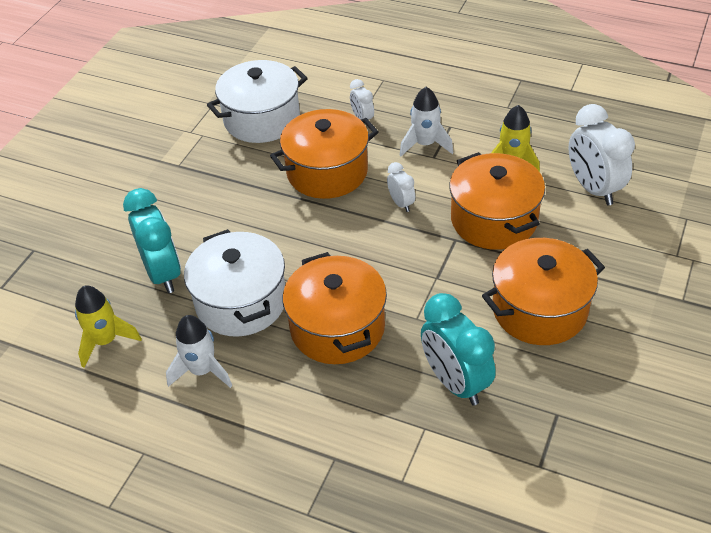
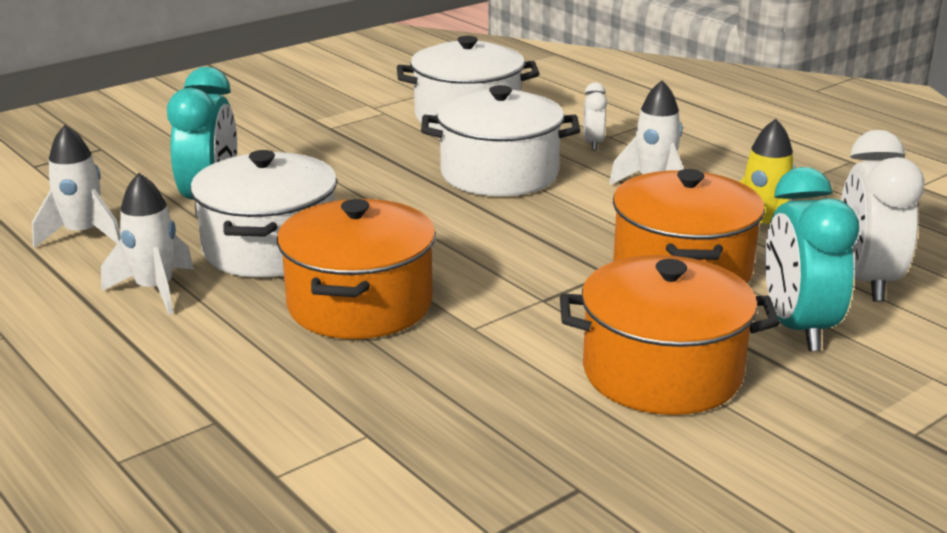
camera: 25 degrees right, 20 degrees down
(106, 341) = (83, 234): yellow rocket -> white rocket
(327, 172) = (499, 174): orange pot -> white pot
(401, 203) = (566, 223): white clock -> none
(455, 382) = (460, 404): turquoise clock -> turquoise clock (798, 328)

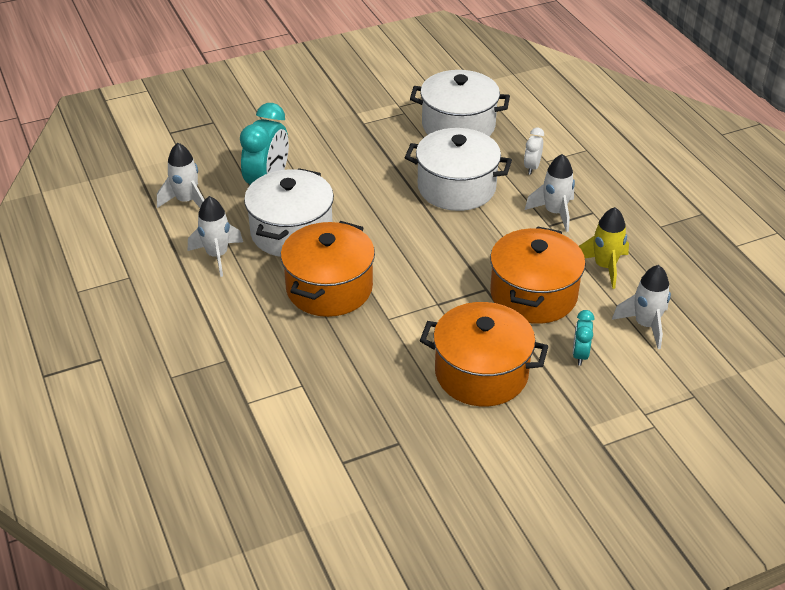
camera: 15 degrees right, 15 degrees up
(798, 328) = (580, 355): turquoise clock -> turquoise clock, size x0.51
(866, 281) = (645, 325): white clock -> white rocket

